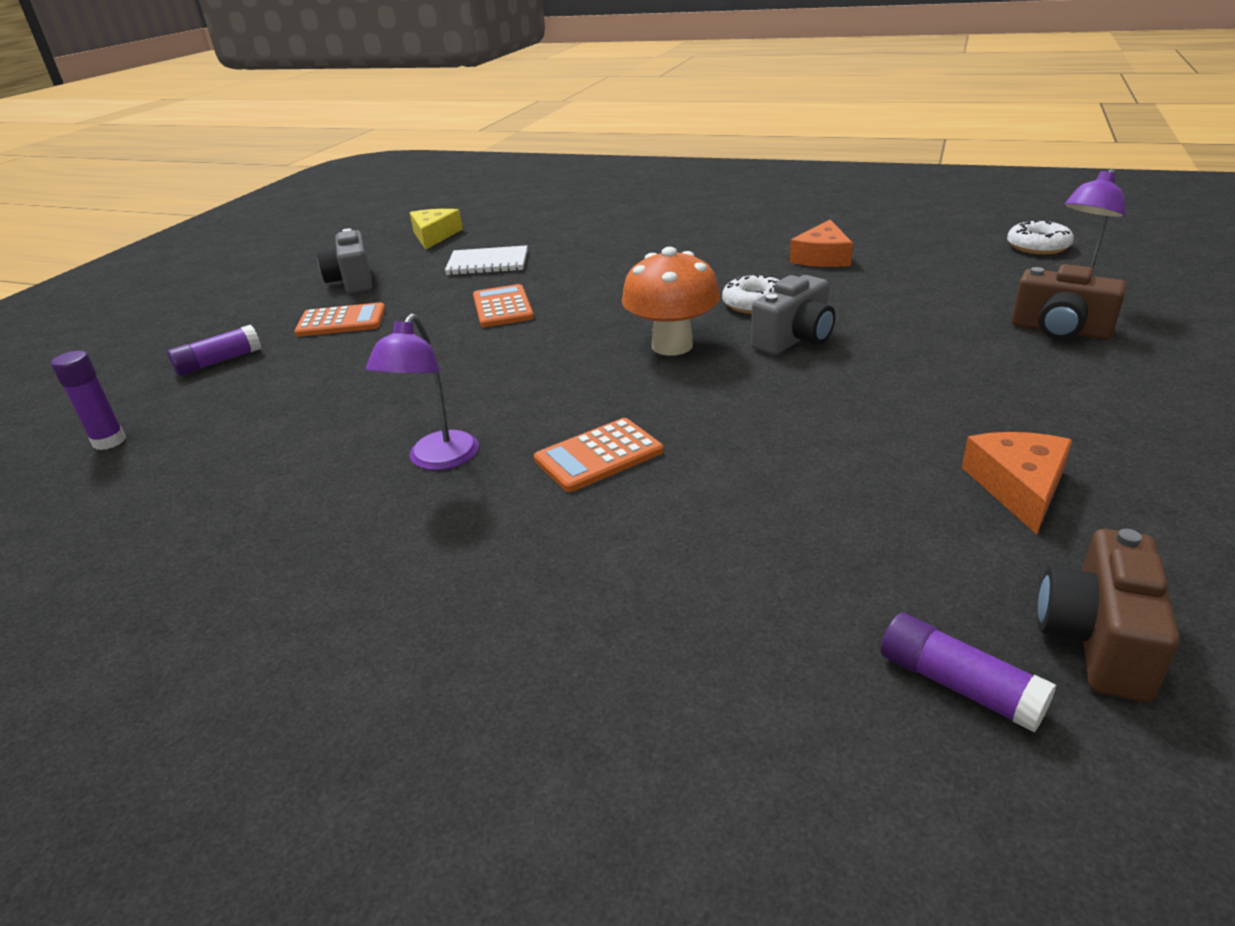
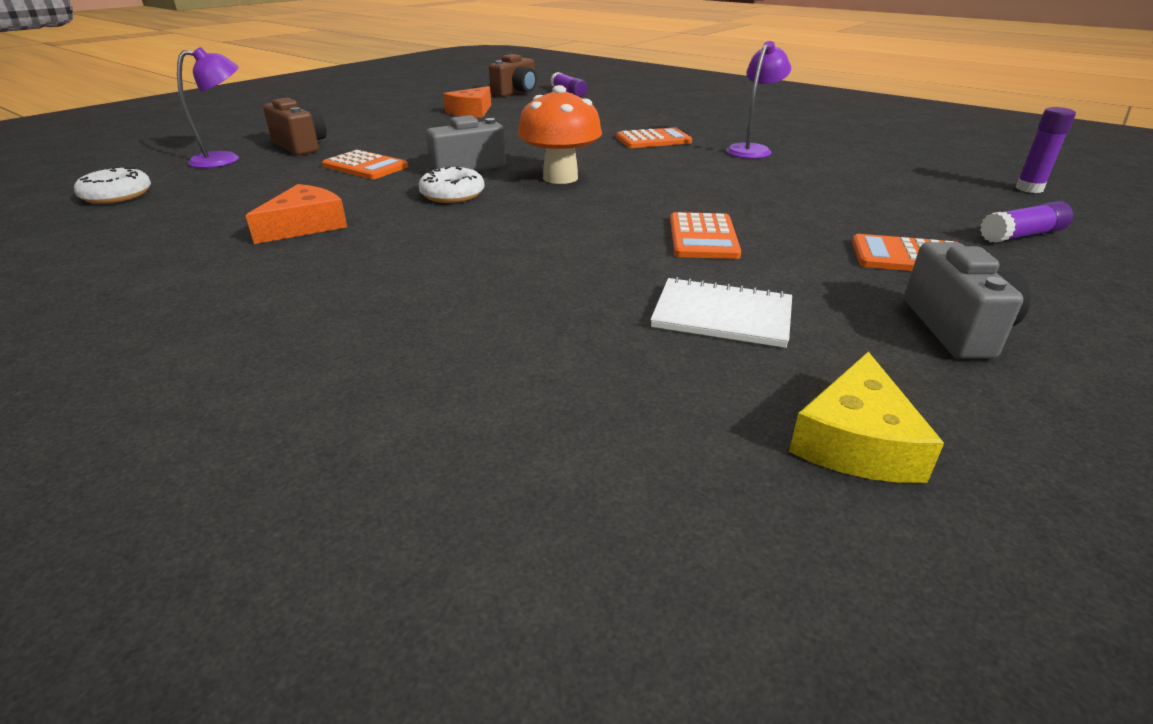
camera: 165 degrees left, 0 degrees up
(907, 317) = (365, 166): none -> orange calculator

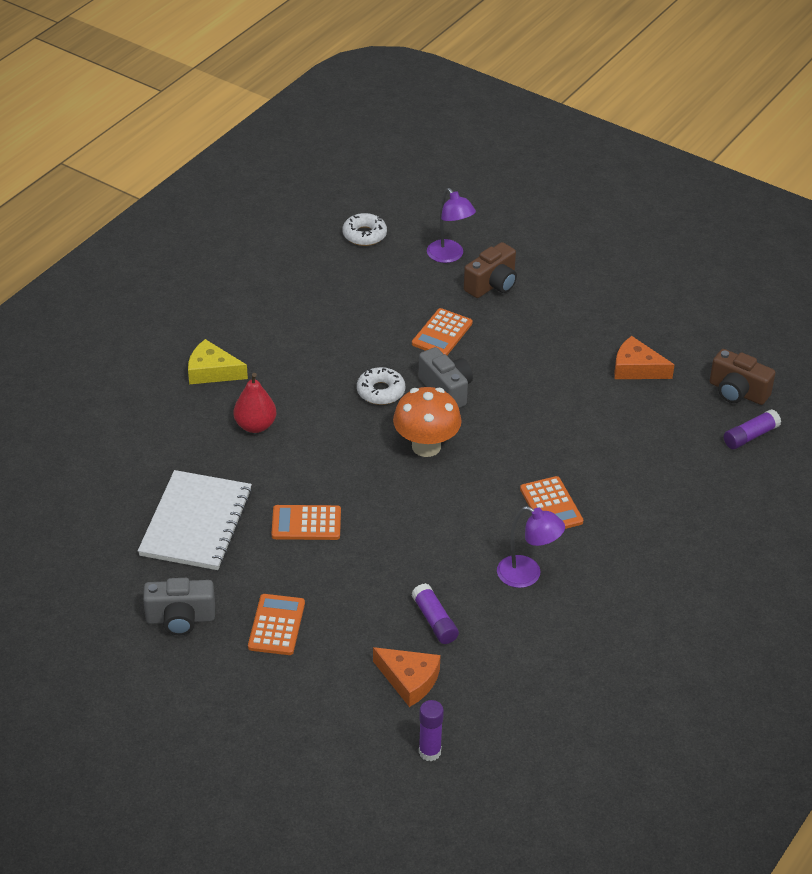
camera: 85 degrees right, 10 degrees up
(305, 225) = (316, 334): orange cheese -> orange cheese (409, 680)
(490, 267) = (255, 426): none -> red pear
(722, 315) = (196, 523): white notebook -> white notebook, size x1.59
(856, 441) = (86, 555): yellow cheese -> yellow cheese (212, 371)
(1021, 235) = (318, 702): purple glue stick -> purple glue stick (434, 621)

